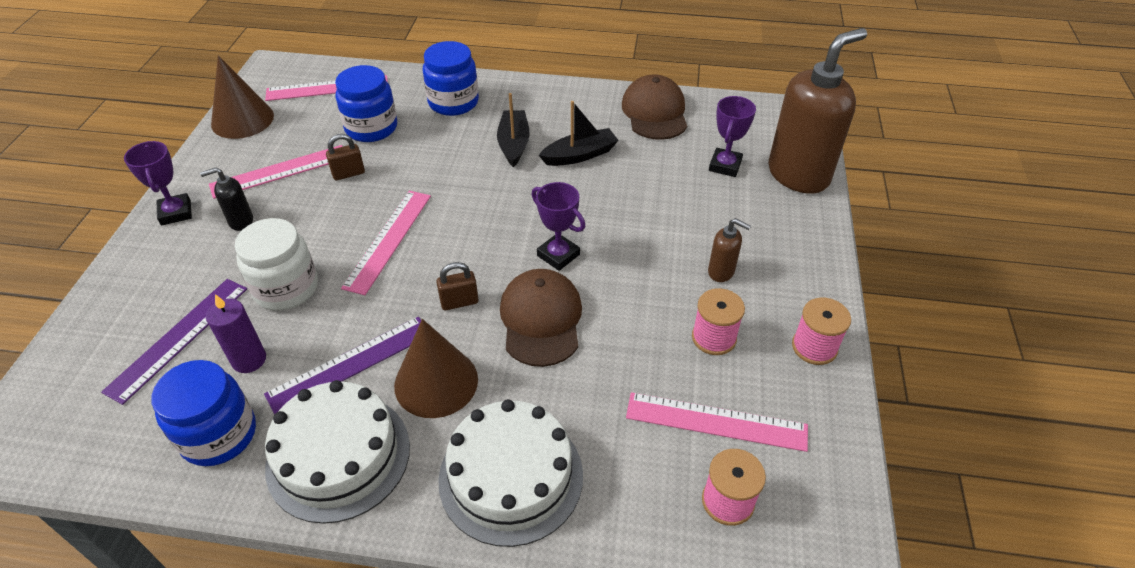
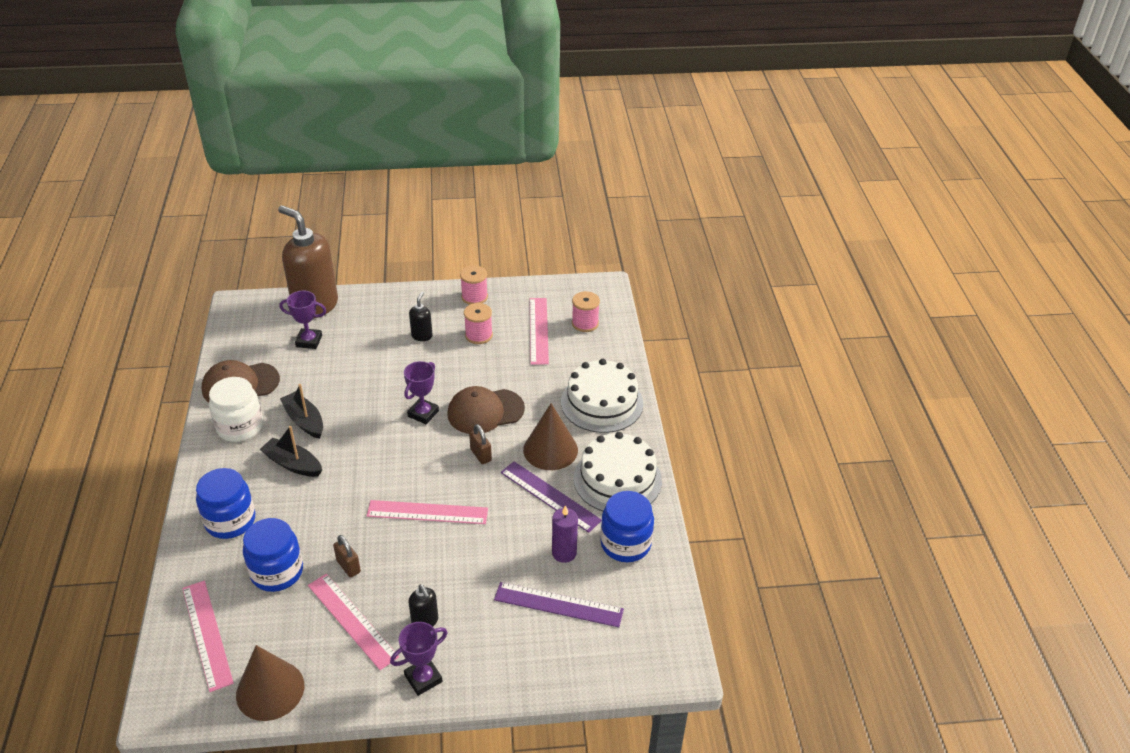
camera: 105 degrees left, 5 degrees down
(286, 288) = (493, 558): white jar -> white jar (240, 427)
(514, 144) = (293, 464): black boat -> black boat turned 45 degrees clockwise
(721, 272) = (422, 336): brown soap dispenser -> black soap dispenser

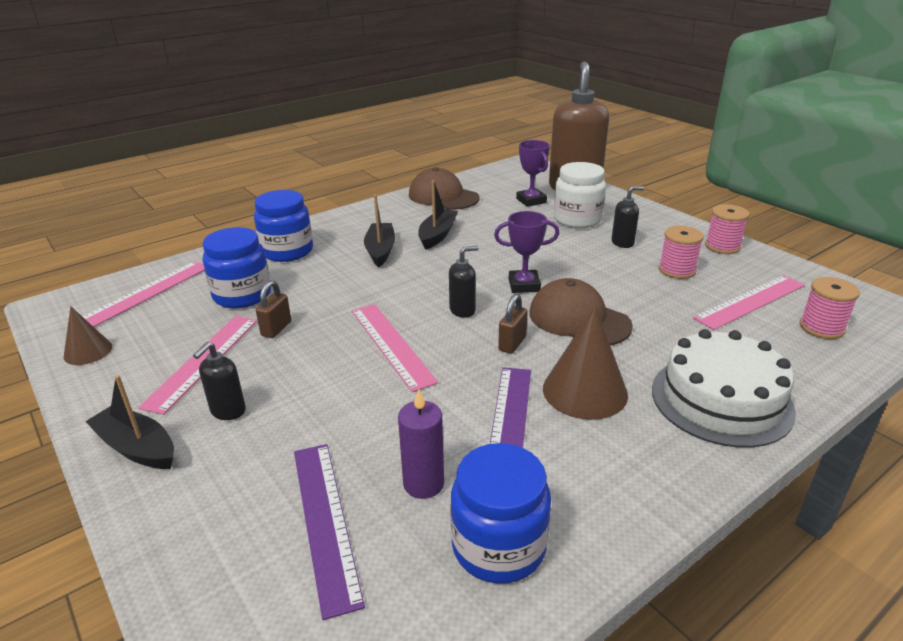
camera: 60 degrees right, 10 degrees down
(240, 427) = (397, 214): white jar -> white jar (577, 219)
(270, 690) = (88, 351): brown cone -> brown cone, size x0.59
(422, 459) = (462, 310): none -> black soap dispenser
(423, 678) = (137, 447): purple trophy -> black boat
(617, 479) = (610, 478): white cake -> none

